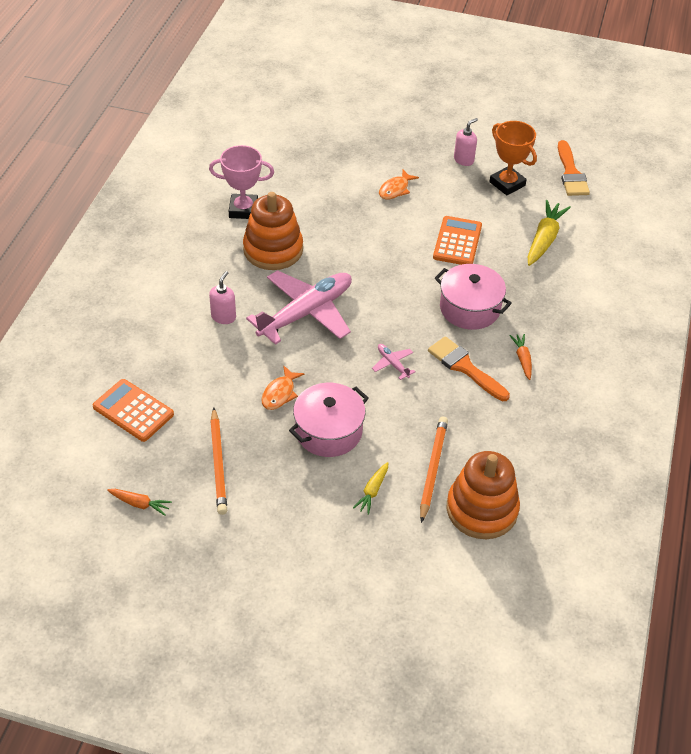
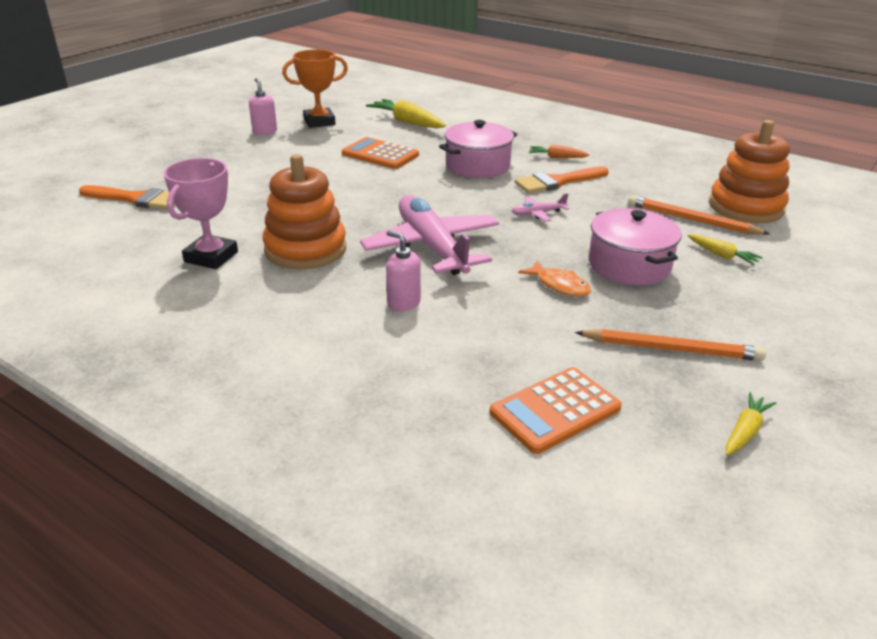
camera: 70 degrees left, 15 degrees down
(140, 504) = (745, 431): orange carrot -> yellow carrot
(395, 189) = (273, 167): orange fish -> none
(571, 173) = (331, 98): orange brush -> orange brush (136, 199)

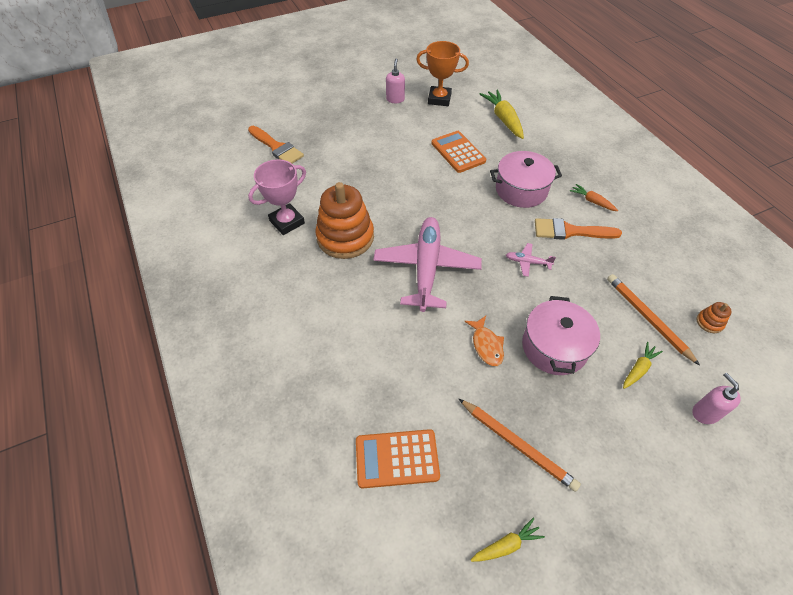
camera: 30 degrees right, 20 degrees up
(403, 303) = (371, 316): pink soap dispenser -> pink soap dispenser (705, 413)
(722, 255) = (638, 369): yellow carrot -> yellow carrot turned 120 degrees counterclockwise
(745, 207) = (709, 322): orange stacking toy -> orange stacking toy, size x0.40

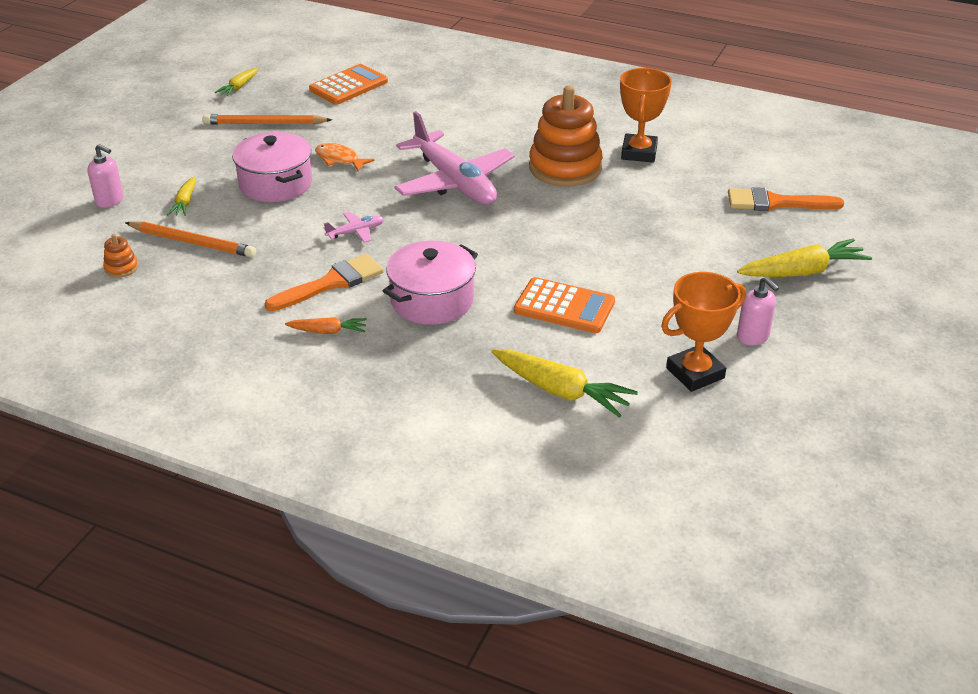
camera: 140 degrees right, 15 degrees down
(287, 222) = (639, 153): pink trophy -> orange trophy
(328, 111) = (803, 272): none -> yellow carrot

